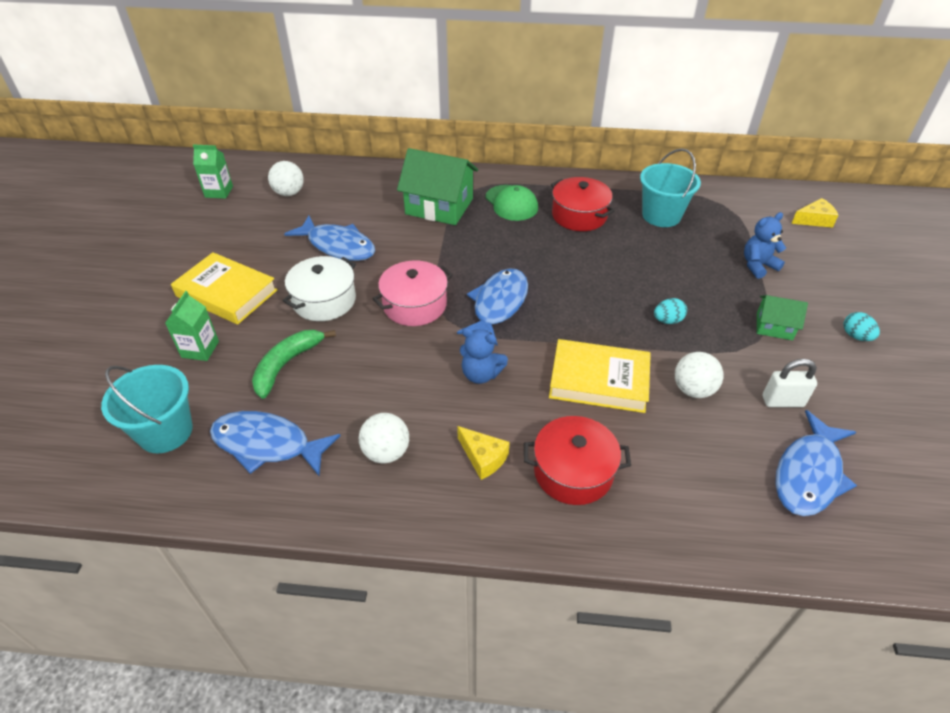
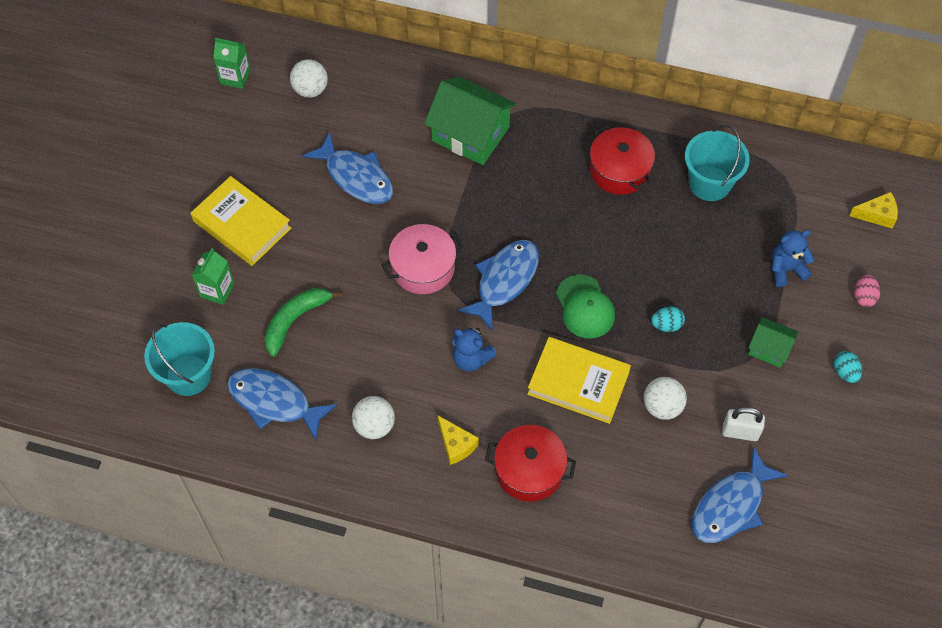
camera: 10 degrees right, 15 degrees up
(324, 300) = (336, 248): white pot -> none
(511, 203) = (550, 140): green cap -> green cap (585, 307)
(837, 277) = (863, 297): none -> pink egg

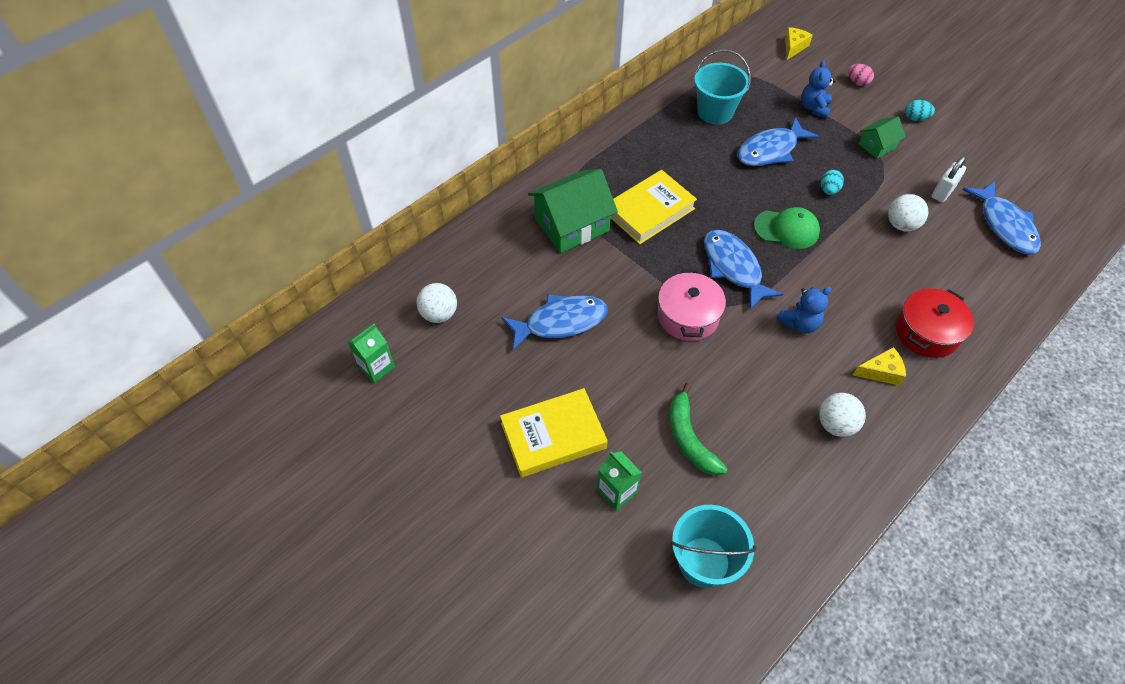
camera: 60 degrees left, 5 degrees down
(274, 402) = (772, 496): blue fish -> blue fish (770, 150)
(578, 383) = (856, 264): yellow book -> yellow book (650, 211)
(619, 170) = (670, 153): red pot -> none

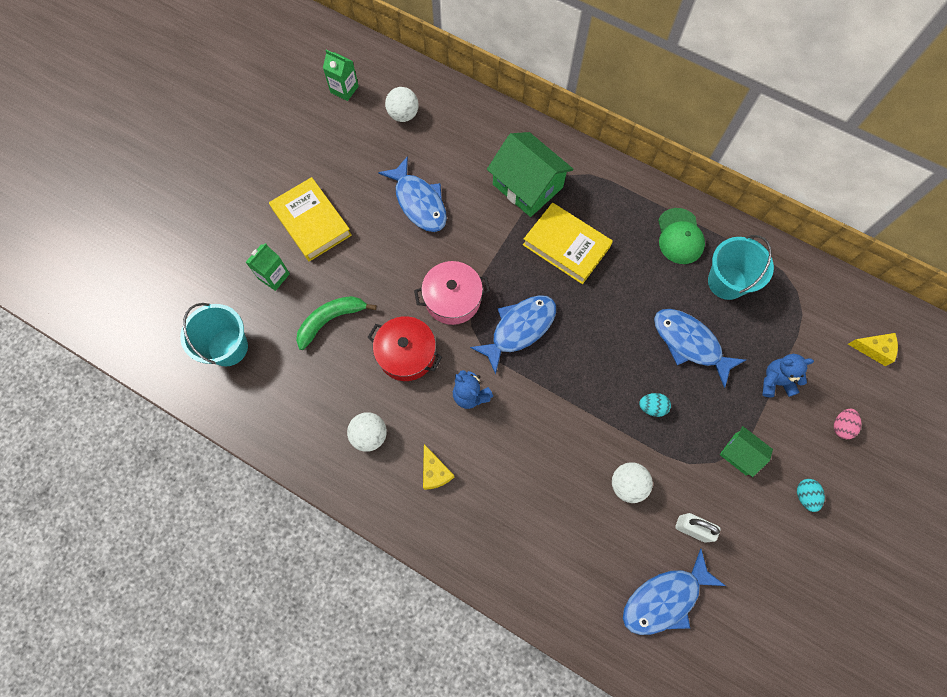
camera: 75 degrees right, 15 degrees up
(786, 229) = (583, 371): green cap -> green cap (680, 236)
(926, 332) = (492, 514): red pot -> red pot (406, 354)

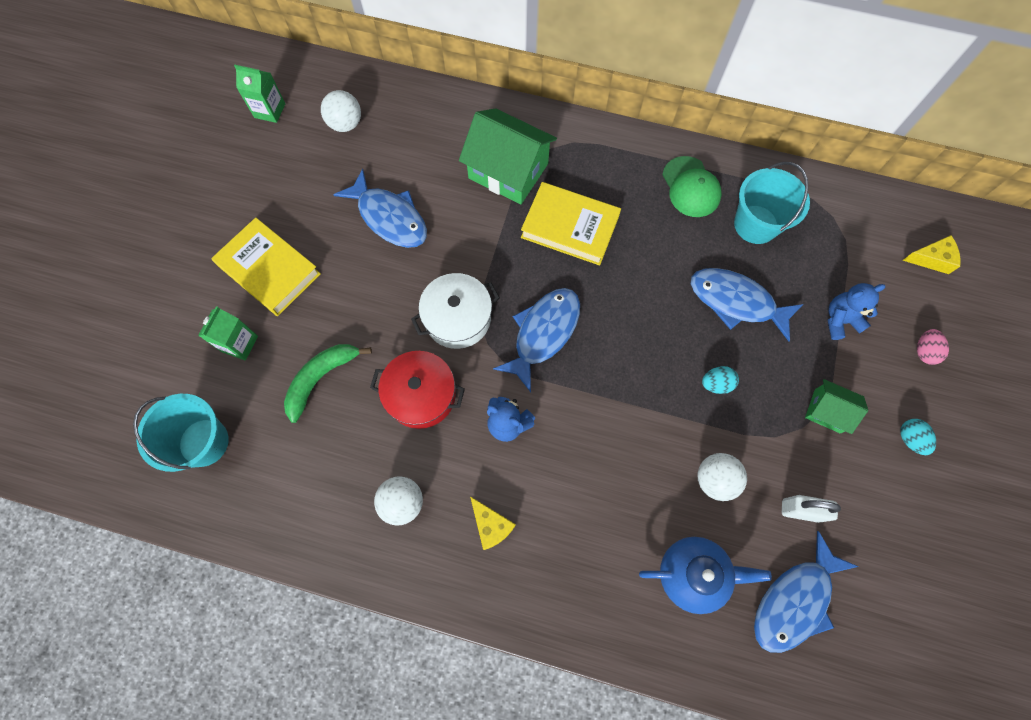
camera: 15 degrees left, 0 degrees up
(452, 299) = (458, 318): pink pot -> white pot
(587, 554) = (693, 574): none -> blue teapot

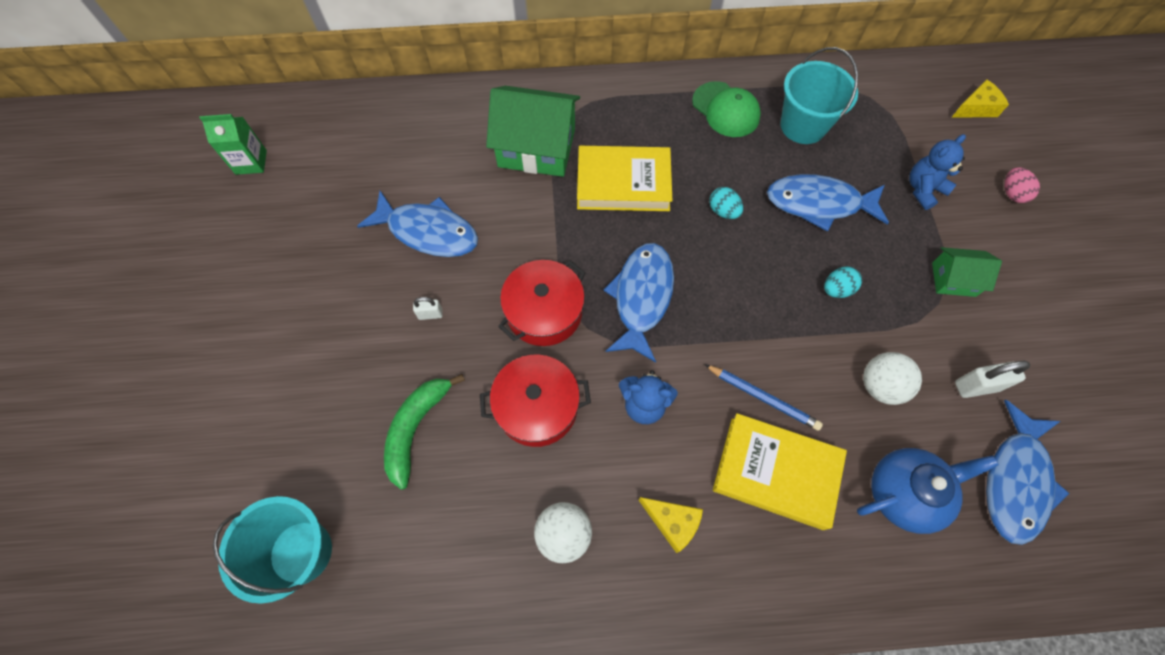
camera: 20 degrees left, 5 degrees down
(239, 344) = (305, 422): green carton -> none
(269, 270) = (311, 329): yellow book -> yellow book (776, 472)
(346, 124) = (343, 152): white ball -> none
(366, 289) = (430, 314): none -> white padlock
(458, 318) = (544, 312): white pot -> red pot
(609, 453) = (763, 398): none -> blue pencil
(910, 439) = (1041, 279): turquoise egg -> turquoise egg (723, 211)

